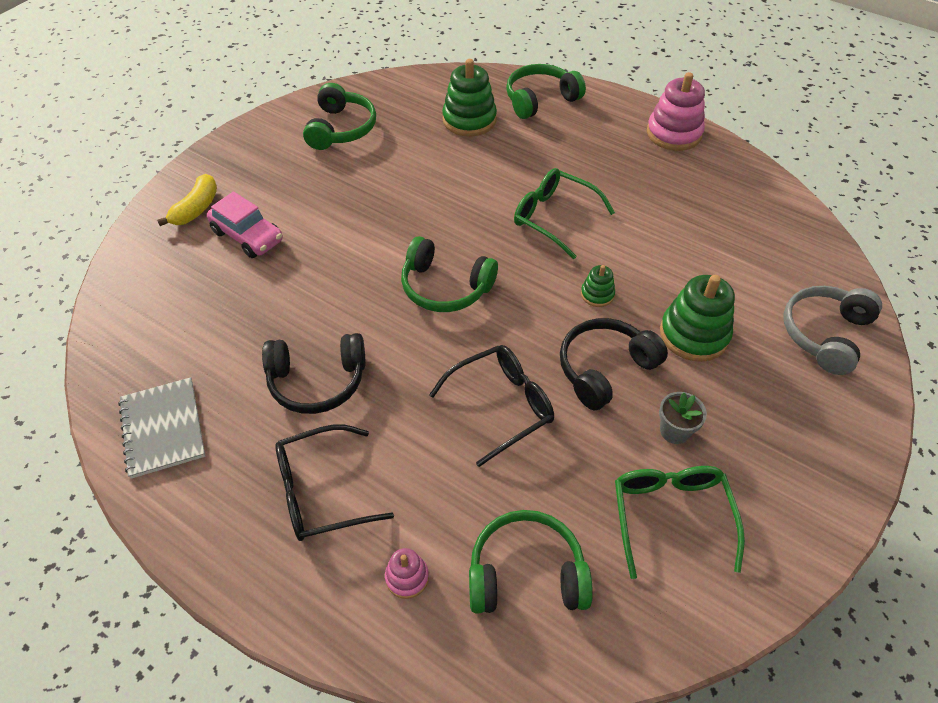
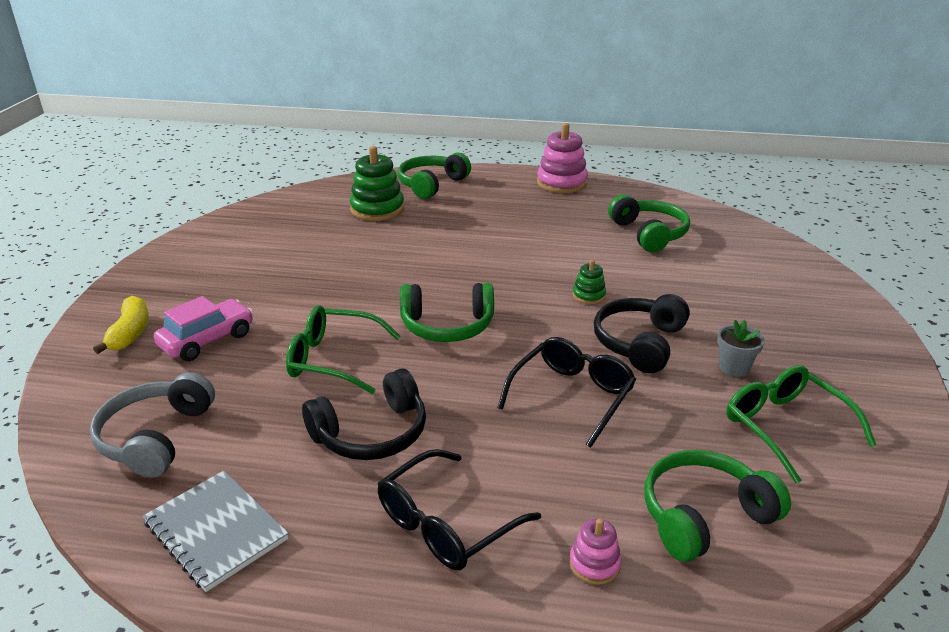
camera: 25 degrees left, 20 degrees down
(248, 236) = (207, 340): pink car -> pink car turned 60 degrees counterclockwise
(341, 129) = (253, 240): green headphones -> green headphones (649, 234)
(554, 217) = (507, 255): green glasses -> green glasses (333, 359)
(694, 334) = (690, 300): green stacking toy -> none
(824, 334) = (786, 274): grey headphones -> grey headphones (155, 437)

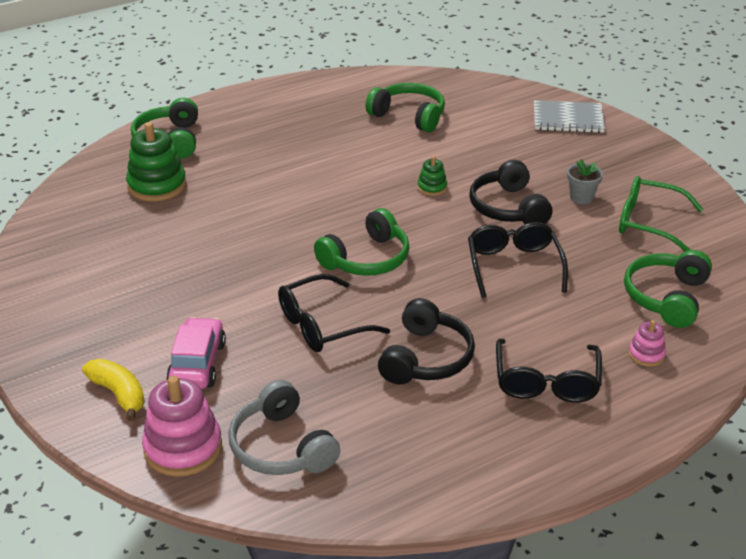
camera: 40 degrees left, 5 degrees up
(216, 531) = (421, 469): grey notebook -> grey notebook (568, 119)
(333, 359) = (321, 325): green glasses -> black glasses
(561, 183) = (282, 94): pink stacking toy -> pink stacking toy (183, 448)

